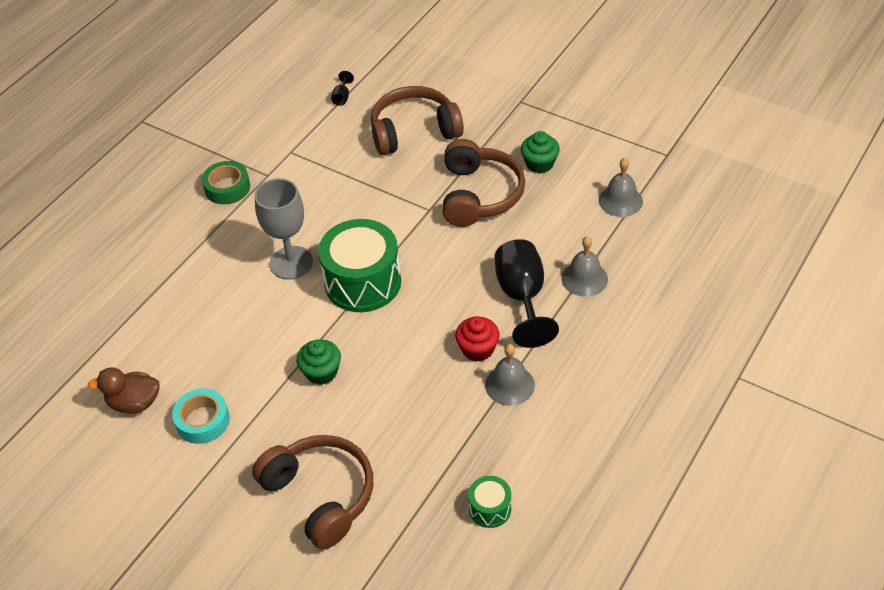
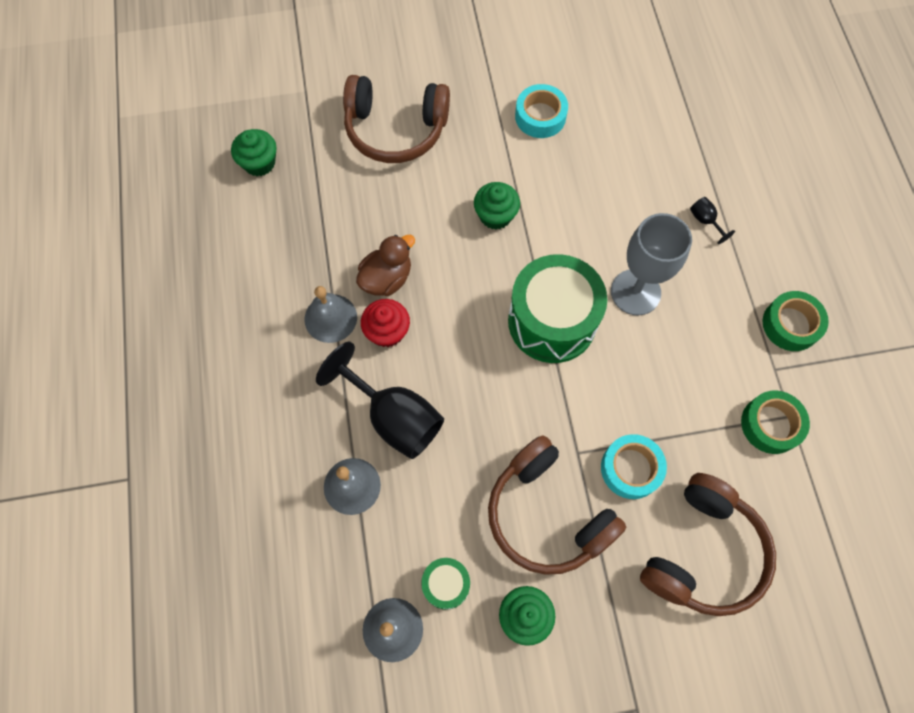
camera: 135 degrees right, 20 degrees up
(134, 403) = (605, 92): brown duck -> brown duck (387, 278)
(306, 155) = (771, 424): none -> green tape
(342, 97) = (833, 540): black goblet -> black goblet (705, 221)
(407, 184) = (631, 468): none -> turquoise tape
(459, 551) = (259, 163): none -> green cupcake
(490, 508) = (261, 207): green drum -> green drum (446, 584)

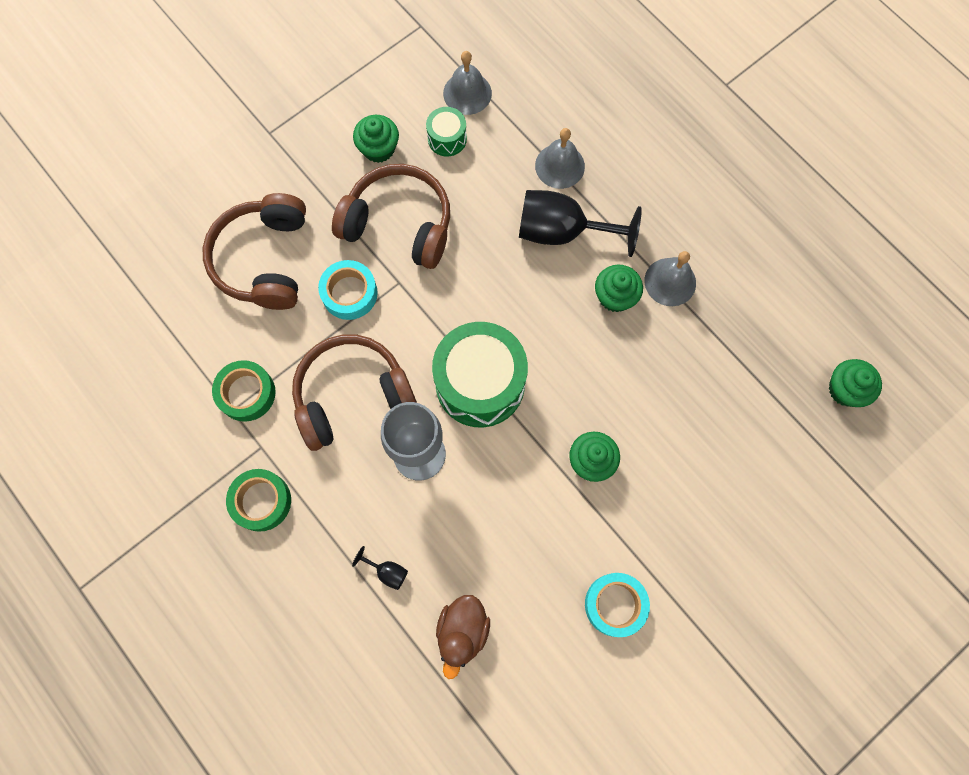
camera: 150 degrees right, 5 degrees up
(387, 278) = (648, 342): brown duck -> brown duck (462, 631)
(387, 331) = (615, 296): red cupcake -> green cupcake
(395, 129) = (748, 502): brown headphones -> brown headphones (352, 396)

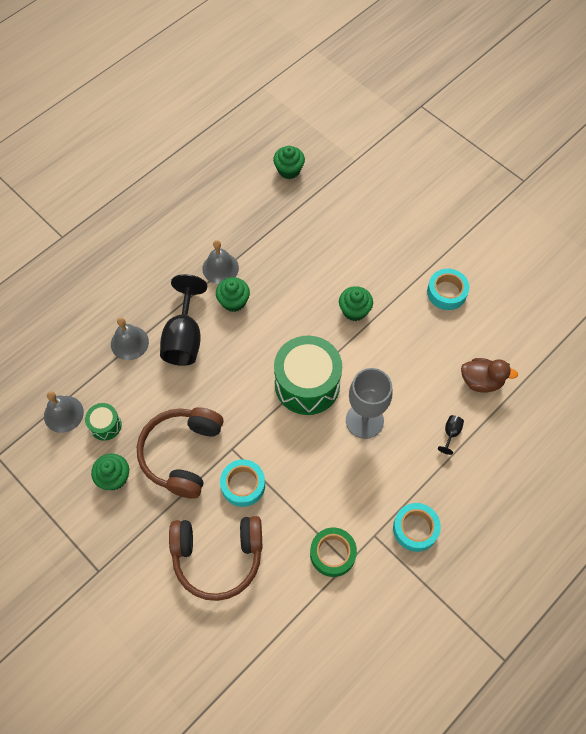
camera: 95 degrees left, 10 degrees down
(261, 501) = (415, 529): green tape -> turquoise tape
(352, 396) = (326, 472): brown headphones -> none

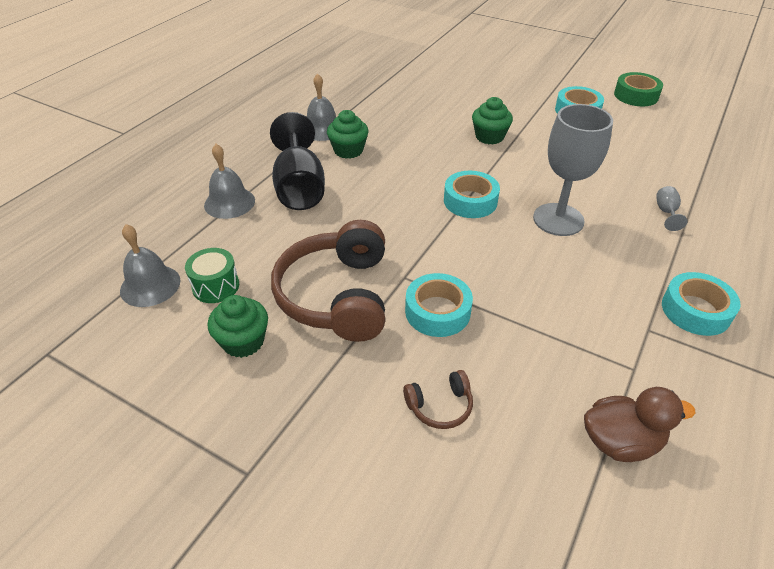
camera: 15 degrees left, 20 degrees down
(218, 557) = (440, 406): brown headphones -> brown headphones, size x0.43
(289, 170) = (366, 59): green cupcake -> none
(307, 384) = (470, 201): green drum -> turquoise tape
(332, 553) = (606, 363): green tape -> green tape (636, 95)
(451, 433) = (666, 212): black goblet -> grey goblet
(481, 381) = (664, 166): brown duck -> brown duck (620, 442)

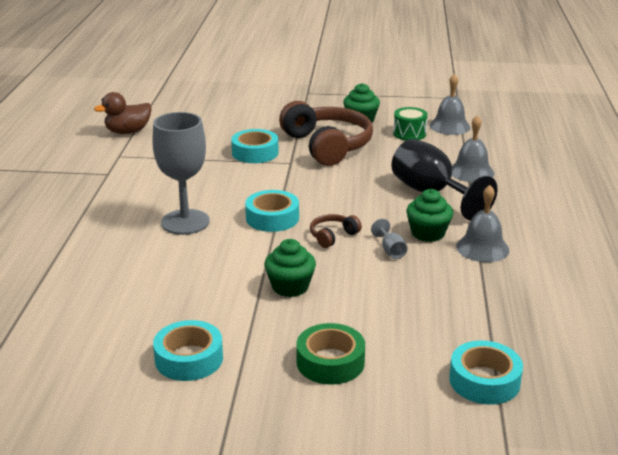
camera: 155 degrees right, 15 degrees down
(440, 406) = (230, 123): brown headphones -> brown headphones (333, 236)
(636, 95) = (97, 419): green tape -> green tape (330, 362)
(666, 212) = (80, 251): grey goblet -> grey goblet (390, 250)
(695, 310) = (70, 189): turquoise tape -> turquoise tape (484, 381)

